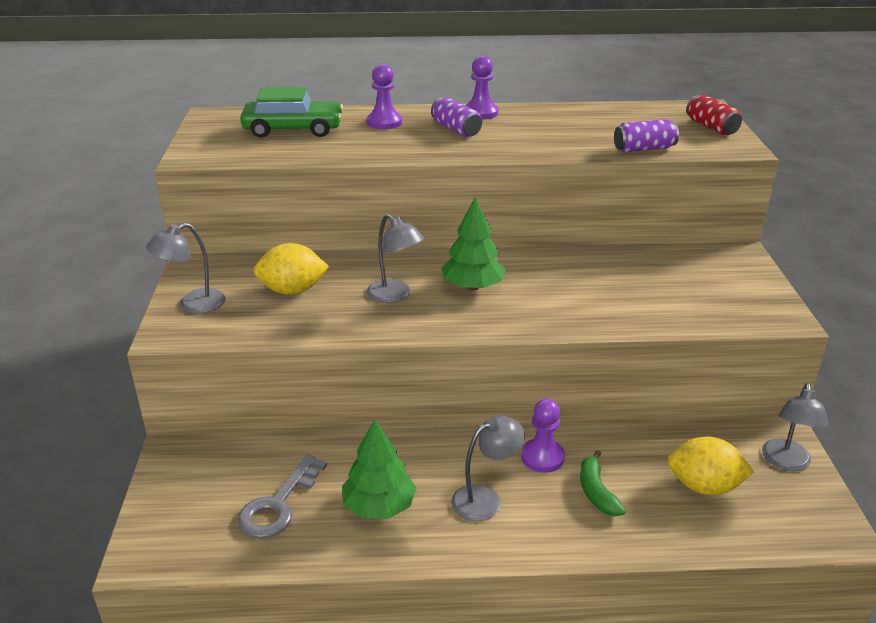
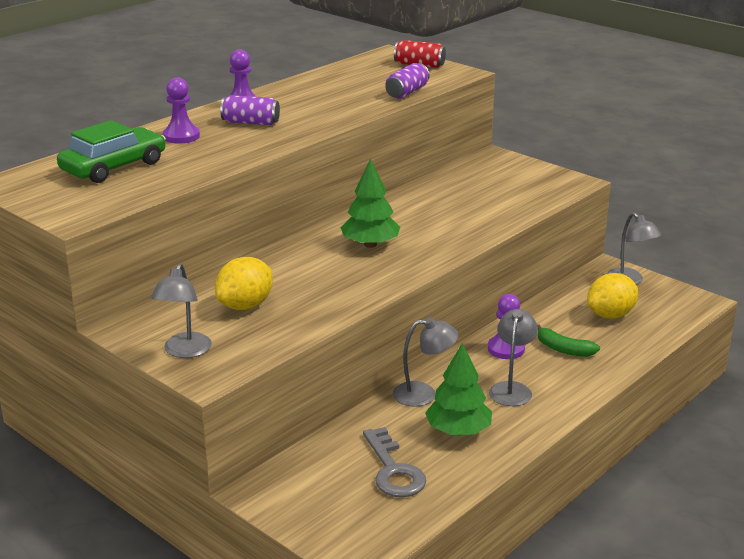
camera: 45 degrees left, 5 degrees down
(395, 295) = (328, 274): grey lamp -> grey lamp (424, 394)

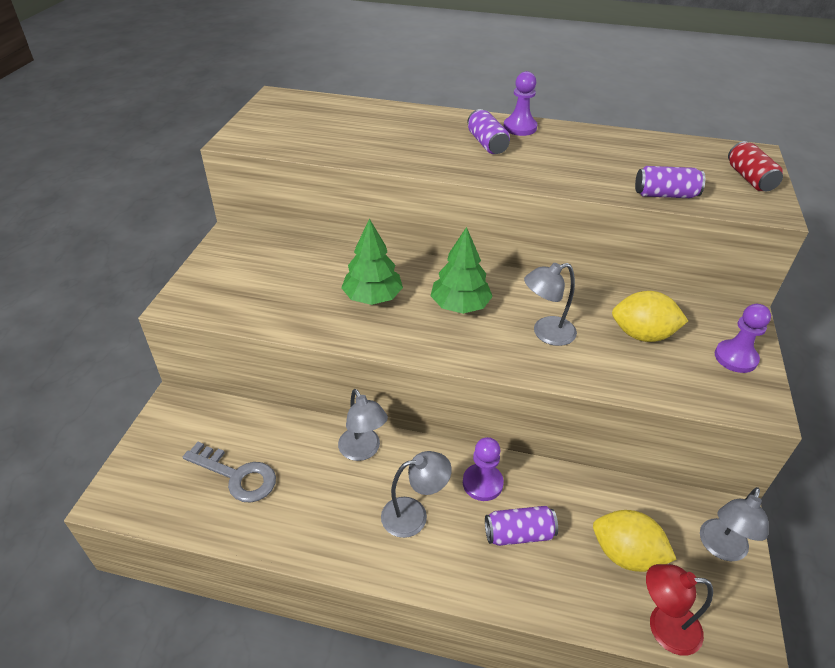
camera: 60 degrees right, 15 degrees up
(114, 167) = (339, 122): green car -> none
(181, 136) = (424, 126): purple pawn -> purple pawn (735, 358)
(184, 351) = (211, 278): grey lamp -> grey lamp (546, 333)
(245, 306) = (299, 279): yellow lemon -> yellow lemon (642, 335)
(393, 470) = (237, 476): grey key -> grey key turned 105 degrees counterclockwise
(458, 431) = (319, 499): green tree -> green tree (372, 297)
(564, 349) = (519, 534): green banana -> purple can
(671, 323) = (663, 627): none -> red lamp

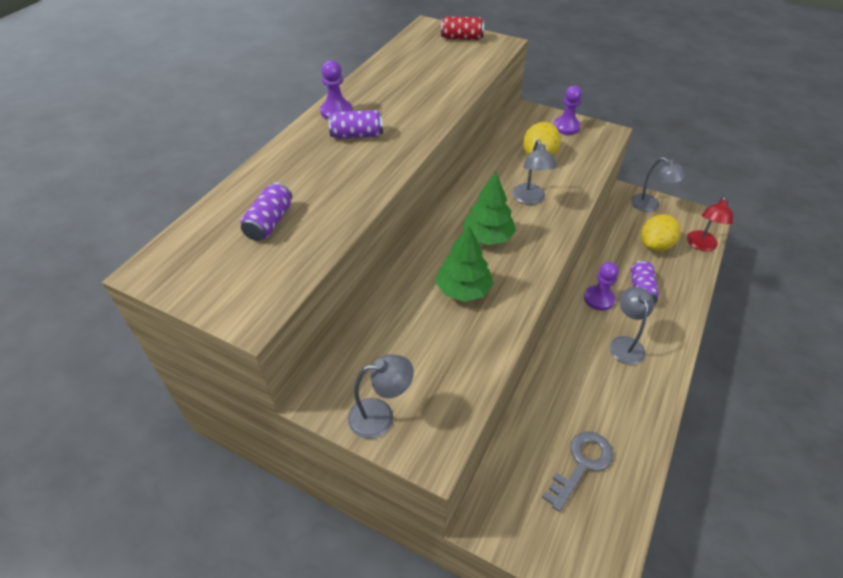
camera: 75 degrees left, 5 degrees up
(363, 451) = (562, 366): grey lamp -> grey lamp (381, 416)
(665, 195) = (472, 74): purple can -> purple can (269, 222)

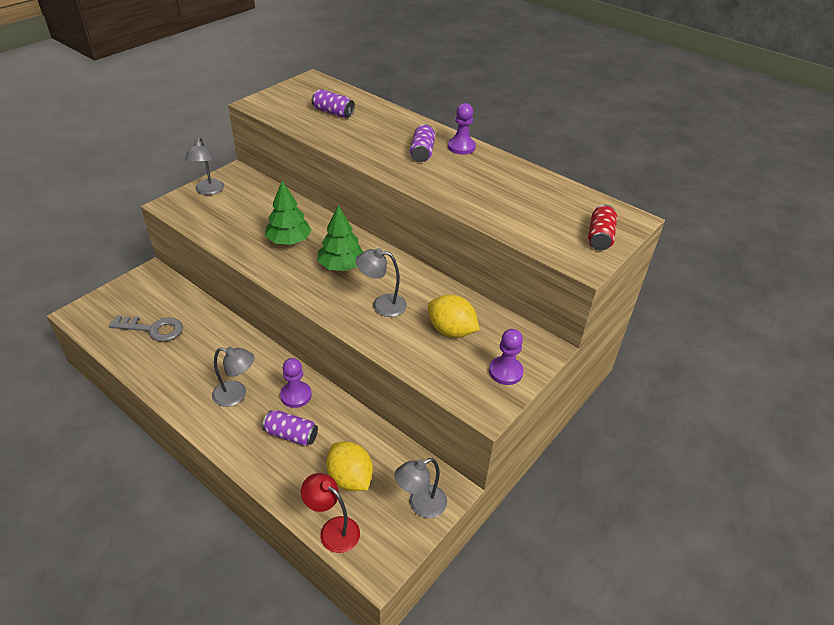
camera: 100 degrees right, 5 degrees down
(581, 464) = (153, 329): grey key -> grey key turned 45 degrees counterclockwise

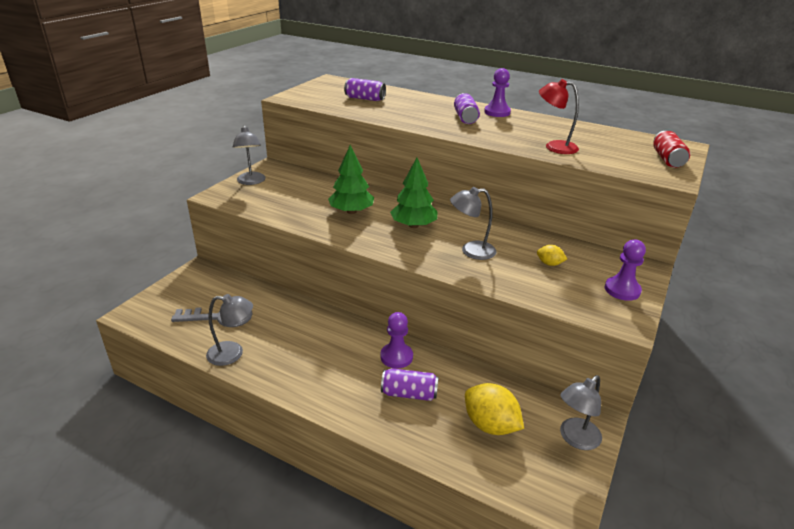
camera: 10 degrees left, 10 degrees down
(236, 395) = (334, 365): grey lamp -> grey lamp (233, 354)
(333, 529) = (498, 479): red lamp -> red lamp (554, 147)
(451, 331) = (549, 264): yellow lemon -> yellow lemon, size x0.51

